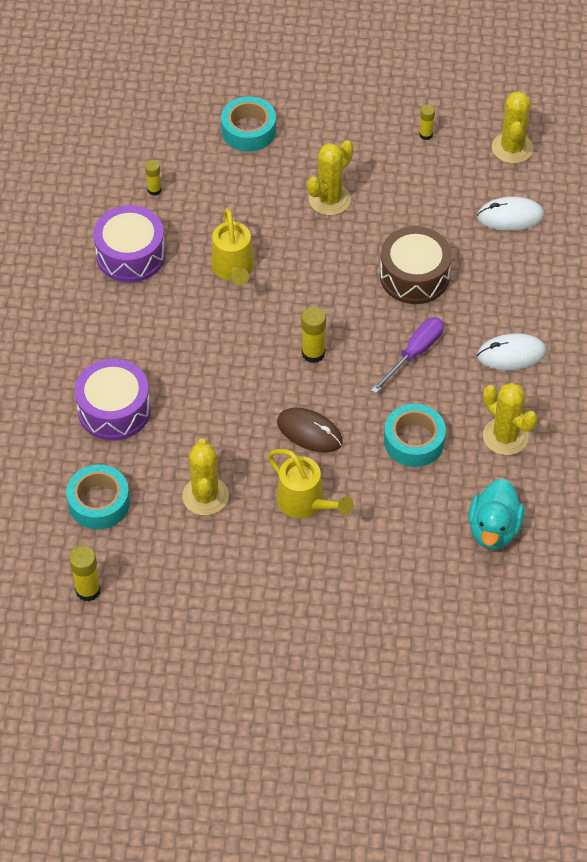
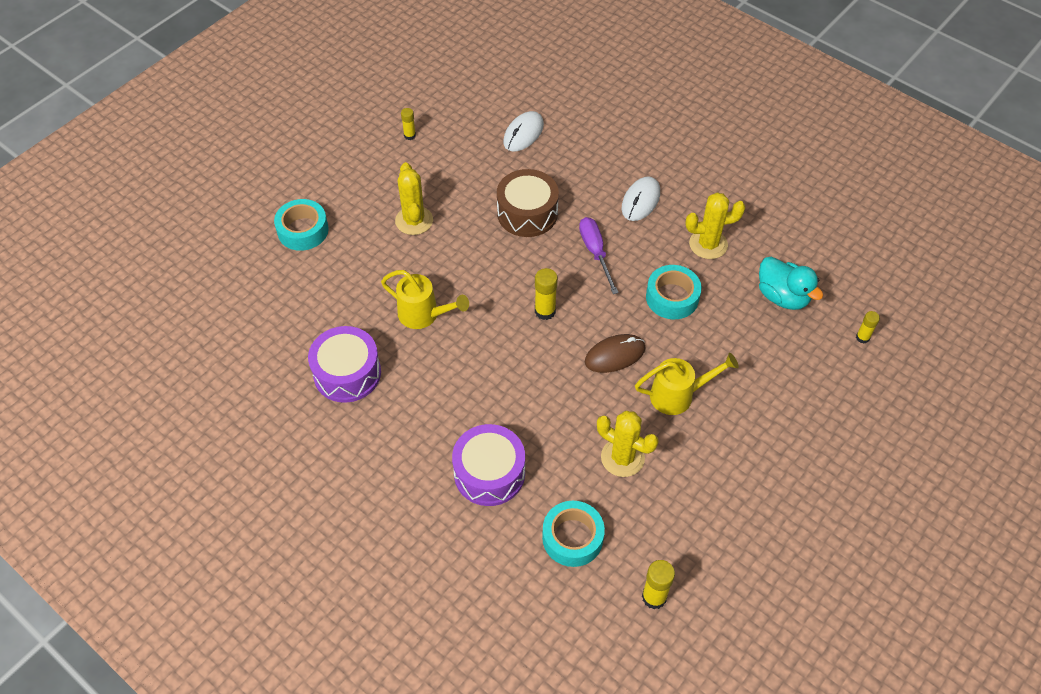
camera: 55 degrees left, 0 degrees up
(154, 190) = (299, 321): yellow glue stick -> yellow glue stick (862, 337)
(512, 148) = (466, 99): yellow cactus -> none

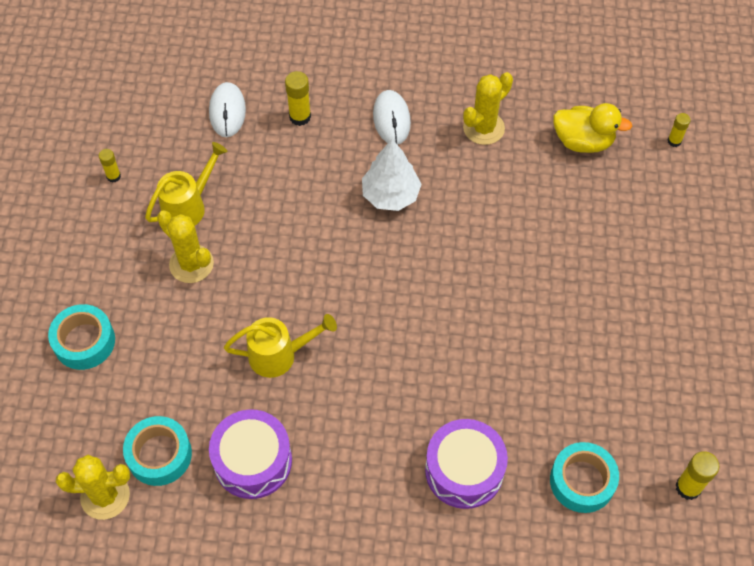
camera: 35 degrees left, 5 degrees up
(527, 213) = (296, 192): brown drum -> none
(545, 311) = (390, 281): yellow glue stick -> yellow glue stick (300, 117)
(595, 252) = (390, 195): purple screwdriver -> white tree
(615, 355) = (485, 285): brown mouse -> none
(622, 457) = (566, 378): yellow cactus -> yellow cactus (105, 496)
(672, 297) = (492, 198): turquoise tape -> turquoise tape (159, 455)
(678, 395) = (568, 289): yellow watering can -> yellow watering can (189, 206)
(782, 296) = (583, 141): turquoise duck -> yellow duck

